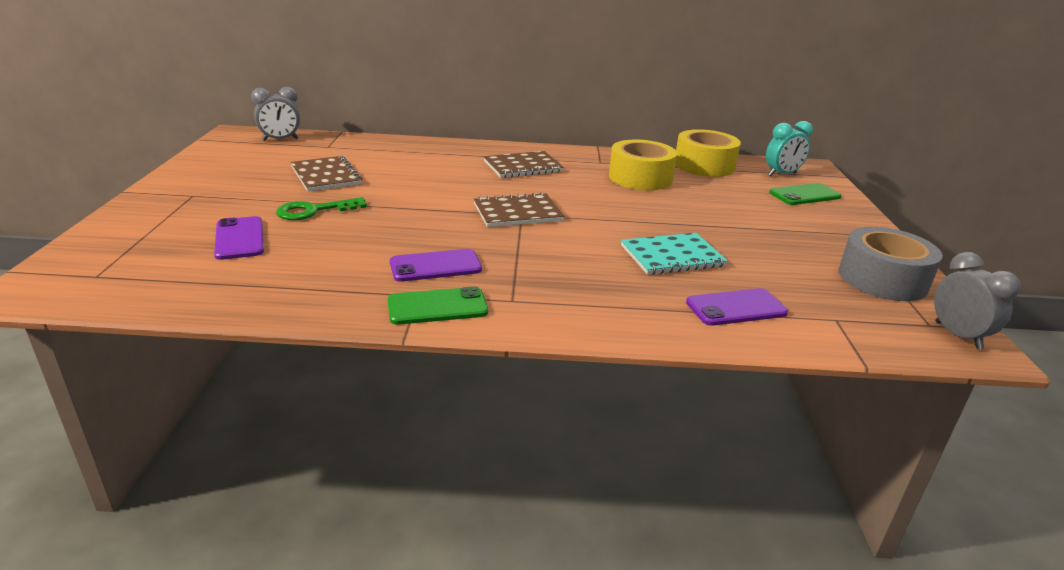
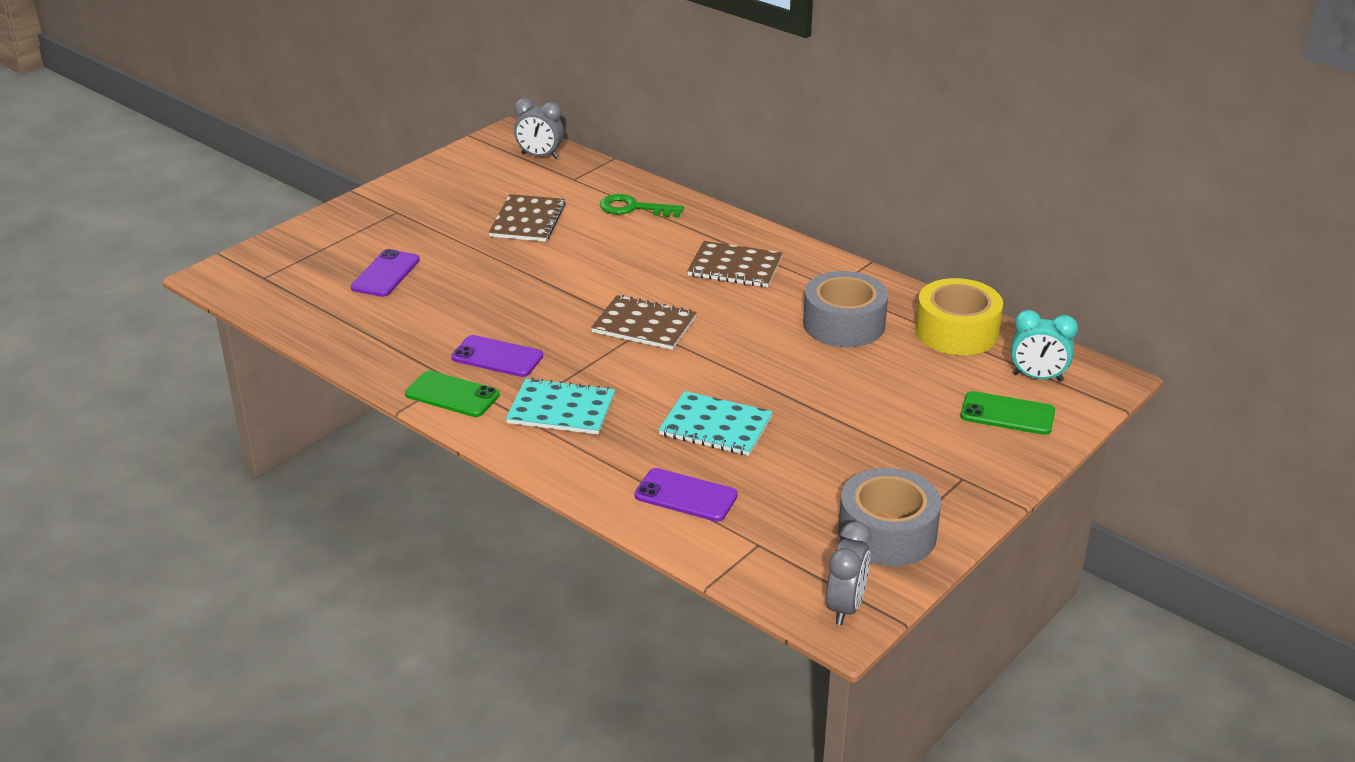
camera: 40 degrees right, 5 degrees up
(314, 211) = (471, 262): green key -> green key (633, 208)
(547, 284) = (561, 409): none -> turquoise notebook
(640, 178) = (844, 324): yellow tape -> grey tape

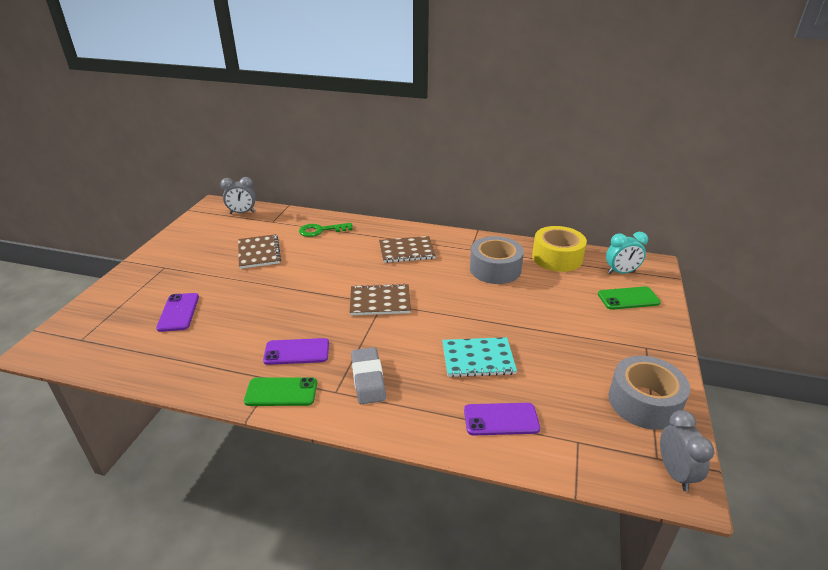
camera: 25 degrees left, 0 degrees up
(561, 409) = (368, 379): turquoise notebook -> grey eraser

